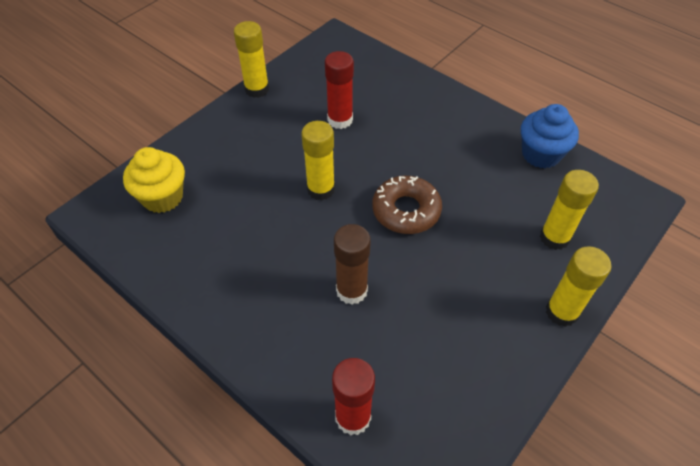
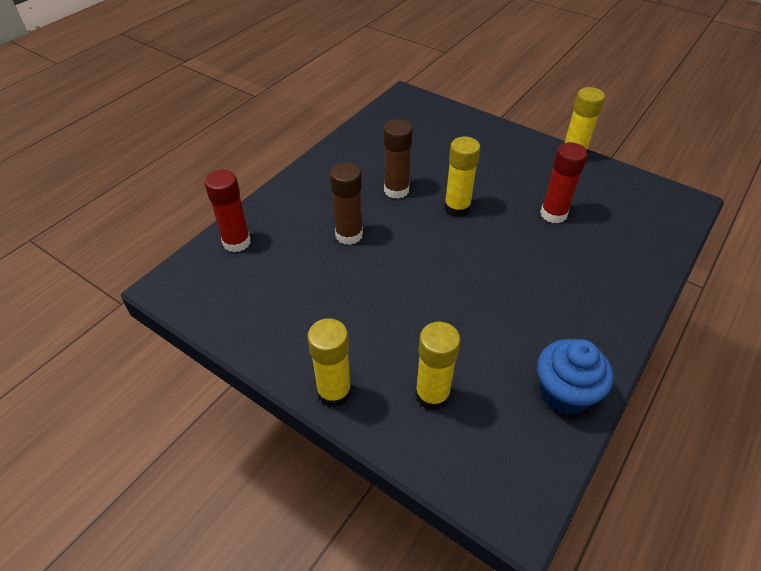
camera: 85 degrees right, 5 degrees down
(162, 197) = (427, 124): yellow cupcake -> none
(282, 239) = (396, 190): none -> brown glue stick
(406, 210) = (444, 267): brown donut -> none

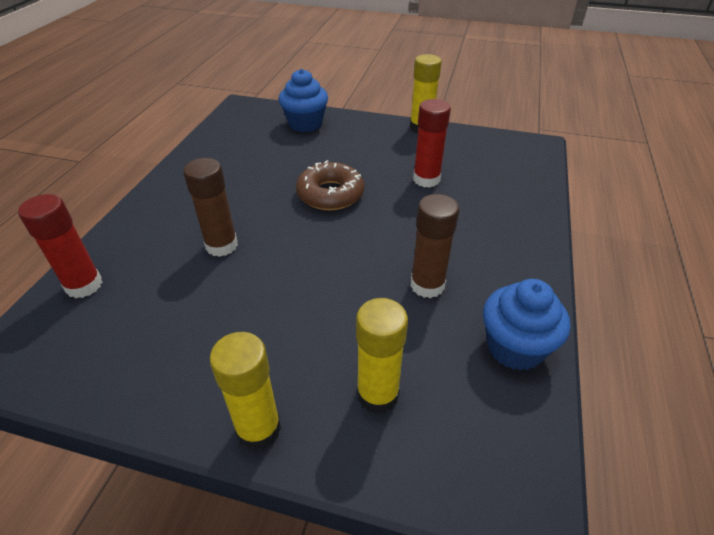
camera: 20 degrees left, 5 degrees down
(396, 190) = (260, 191): brown glue stick -> brown glue stick (427, 285)
(457, 208) = (330, 194): yellow glue stick -> brown donut
(459, 128) = (305, 124): none -> blue cupcake

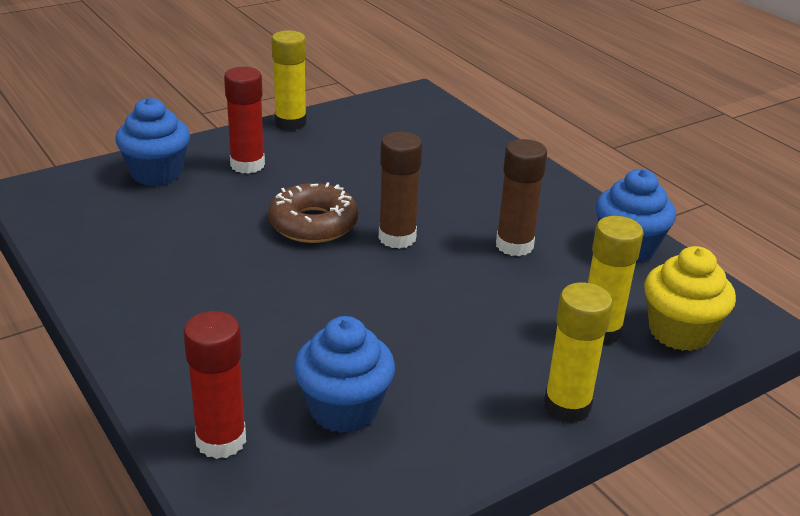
camera: 50 degrees left, 10 degrees down
(153, 315) = (344, 409): none -> blue cupcake
(221, 245) = (294, 323): brown glue stick -> brown glue stick (397, 238)
(426, 179) = (376, 167): red glue stick -> red glue stick (247, 165)
(439, 450) = (679, 332): none -> yellow cupcake

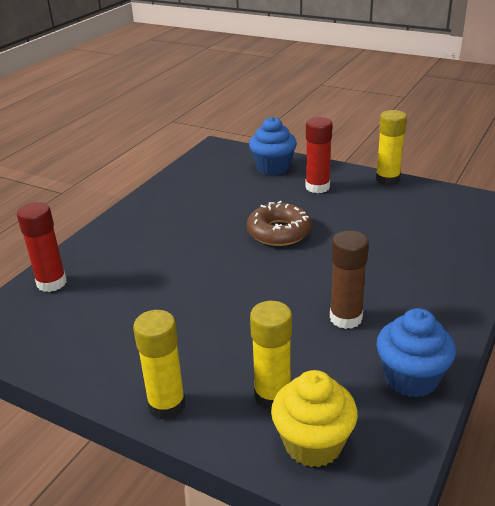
camera: 65 degrees right, 0 degrees up
(344, 409) = (102, 312): blue cupcake -> none
(397, 238) = (298, 266): brown glue stick -> none

